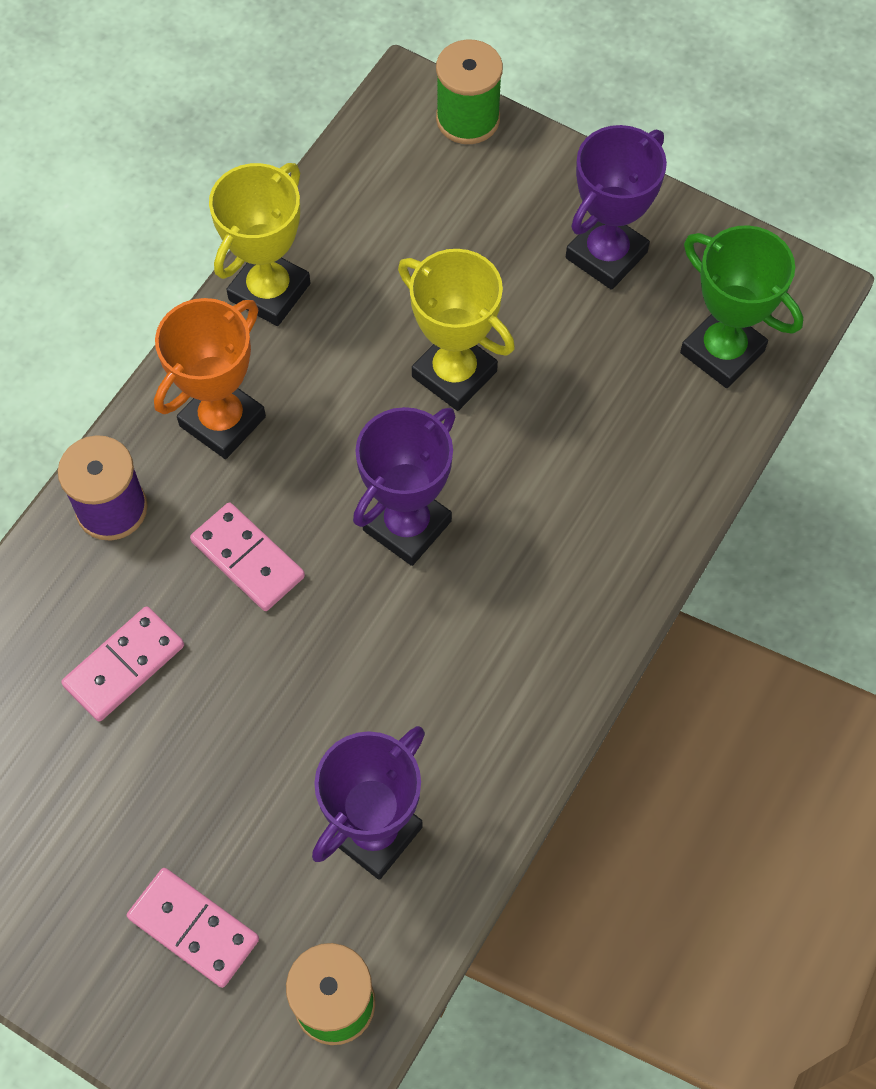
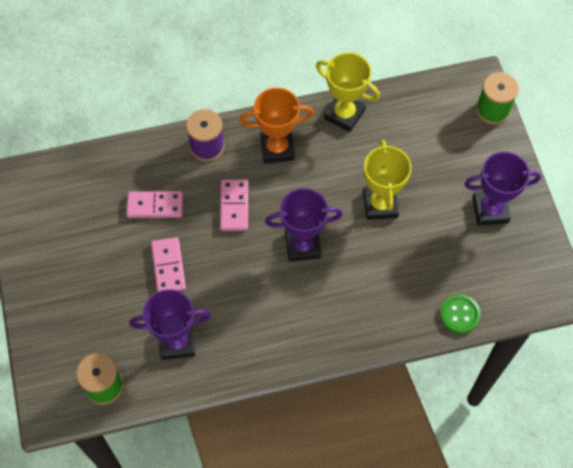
camera: 45 degrees right, 0 degrees up
(193, 928) = (86, 316): pink domino -> pink domino (168, 266)
(269, 292) = (344, 114): yellow trophy -> yellow trophy turned 45 degrees clockwise
(715, 428) = (459, 314): none -> green button
(722, 352) = (495, 288): green trophy -> none

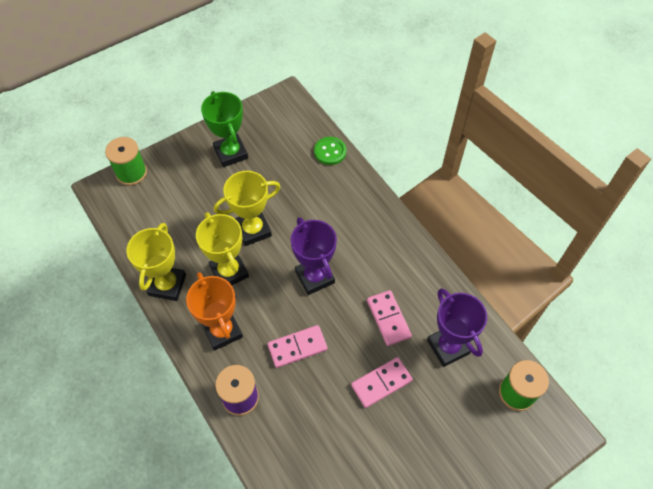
camera: 110 degrees left, 5 degrees down
(155, 206) = (324, 422): pink domino -> pink domino (388, 319)
(338, 170) = (229, 272): none -> yellow trophy
(490, 210) = (231, 153): purple trophy -> green trophy

